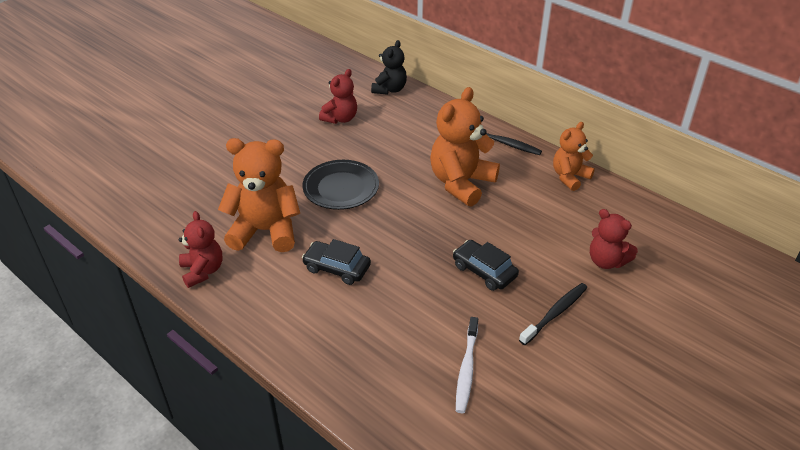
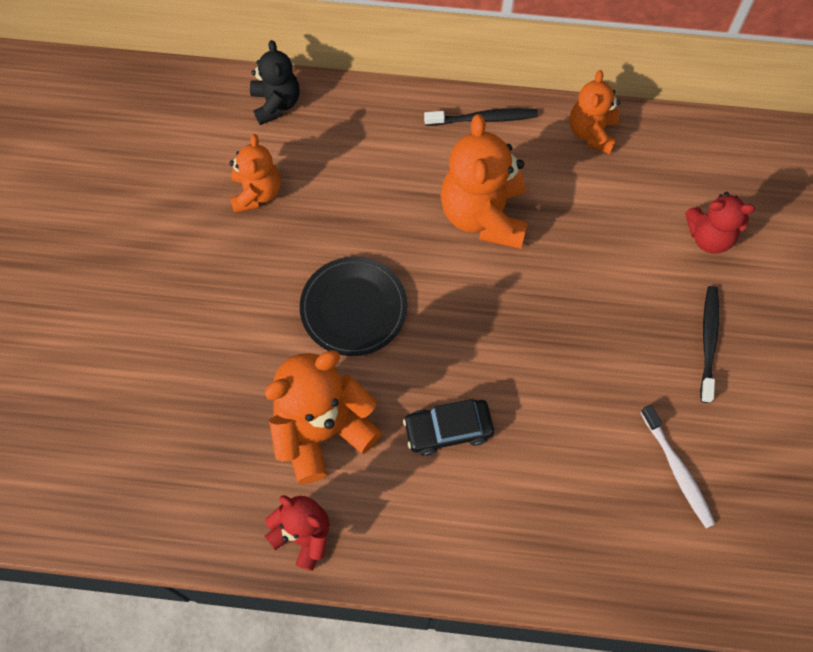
camera: 35 degrees left, 25 degrees up
(340, 118) = (256, 193): red teddy bear -> orange teddy bear
(484, 271) = (602, 331): black car -> none

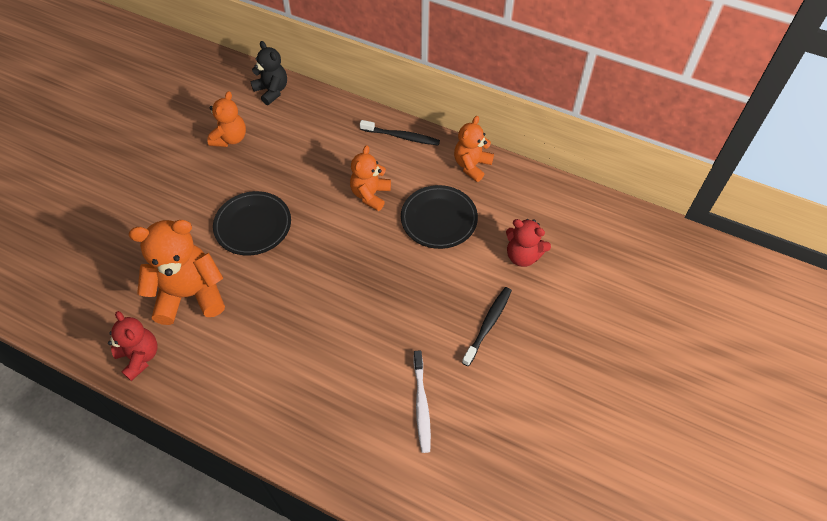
camera: 20 degrees right, 10 degrees down
(276, 103) = (272, 91): black teddy bear -> black teddy bear turned 45 degrees counterclockwise
(448, 430) = (273, 322): black car -> none
(483, 215) = (370, 195): orange teddy bear -> orange teddy bear, size x0.60
(585, 221) = (439, 219): none -> black plate

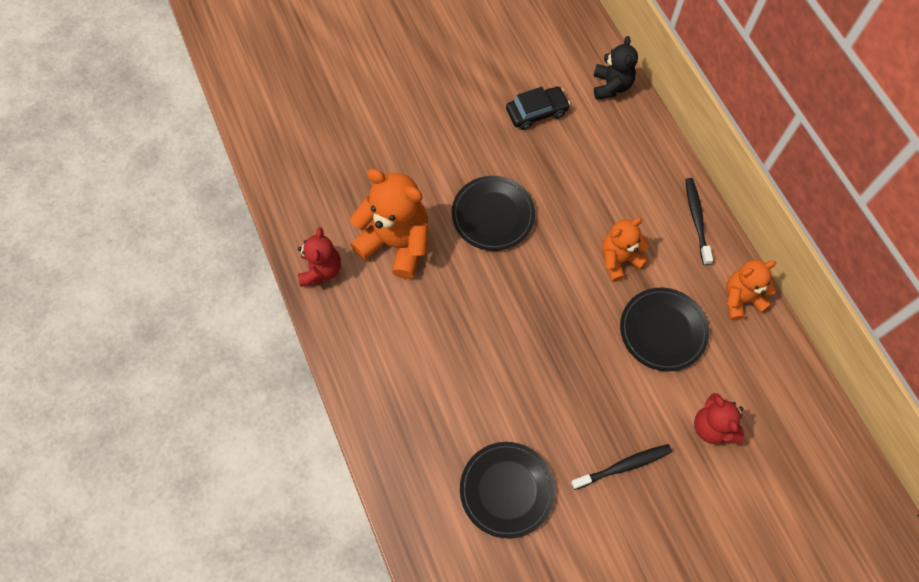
camera: 40 degrees right, 10 degrees up
(230, 138) = (536, 112): orange teddy bear -> black car
(401, 137) = (696, 220): black toothbrush -> black toothbrush turned 150 degrees counterclockwise
(421, 405) = (506, 490): white toothbrush -> black plate

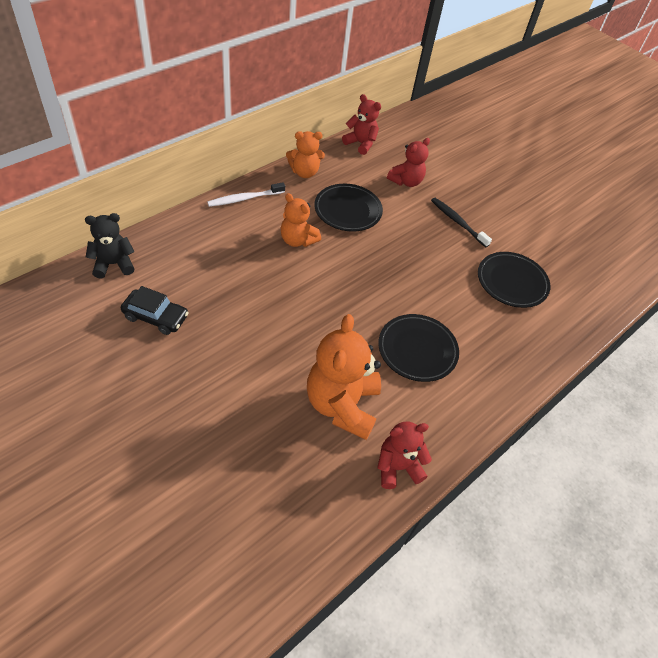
camera: 115 degrees left, 15 degrees down
(493, 215) = (284, 331): black plate -> black plate (417, 350)
(536, 112) = (156, 317): black car -> black car turned 150 degrees clockwise
(696, 220) = (244, 198): black toothbrush -> white toothbrush
(741, 299) = (304, 172): orange teddy bear -> orange teddy bear turned 60 degrees counterclockwise
(801, 391) = (361, 143): none -> red teddy bear

